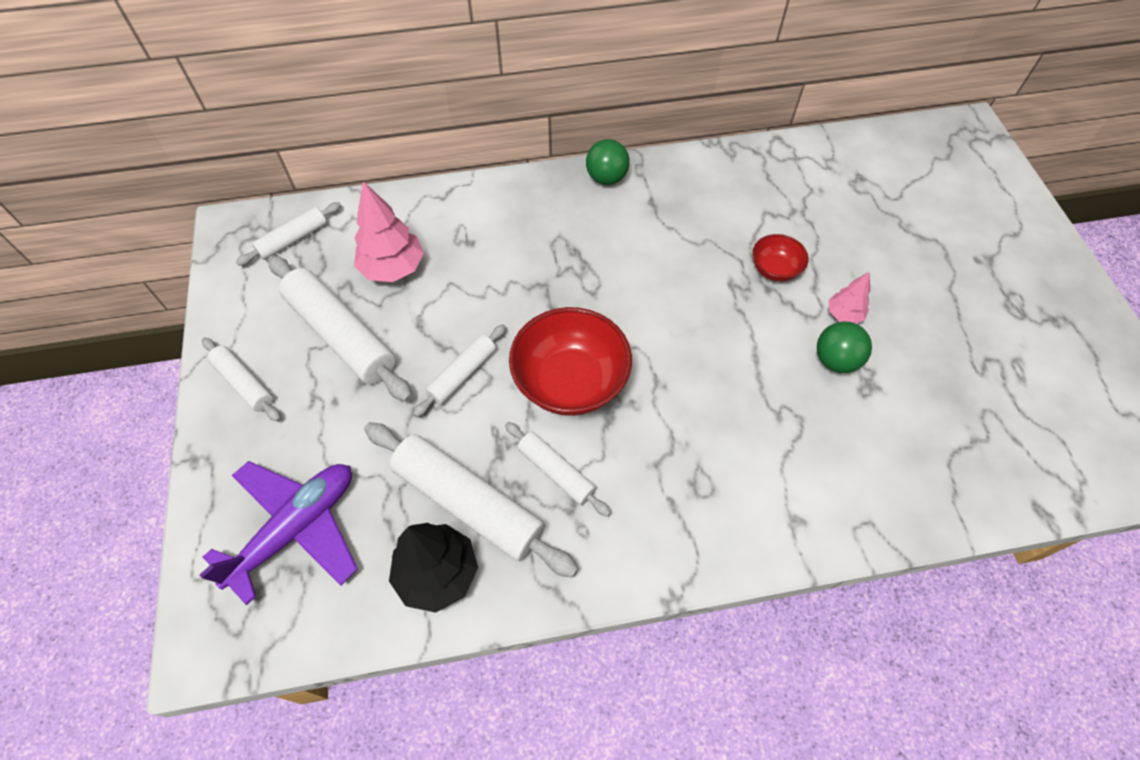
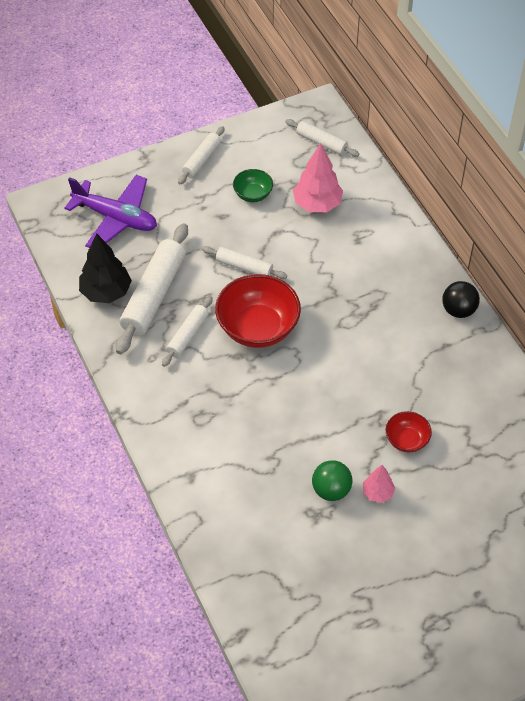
camera: 75 degrees right, 5 degrees down
(341, 335) = (253, 194): white rolling pin -> green bowl
(606, 178) = (458, 310): green ball -> black ball

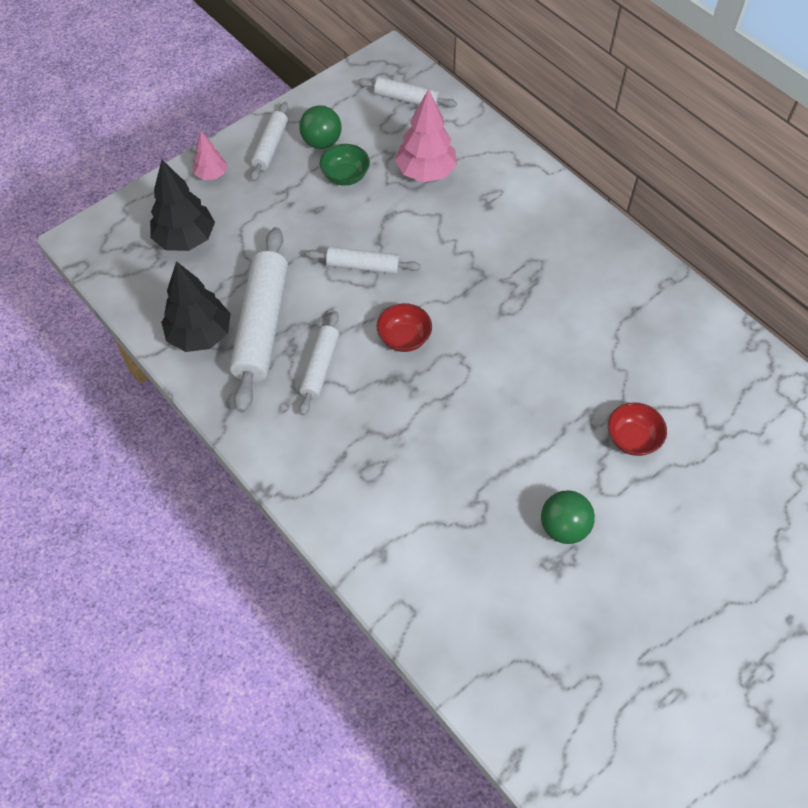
camera: 15 degrees left, 5 degrees up
(116, 218) = (185, 239): purple plane -> black tree
(243, 164) = (322, 142): none -> green ball
(258, 328) = (404, 338): red bowl -> red bowl, size x0.51
(377, 493) = (621, 516): pink tree -> pink tree (211, 175)
(458, 310) = (634, 263): black ball -> none

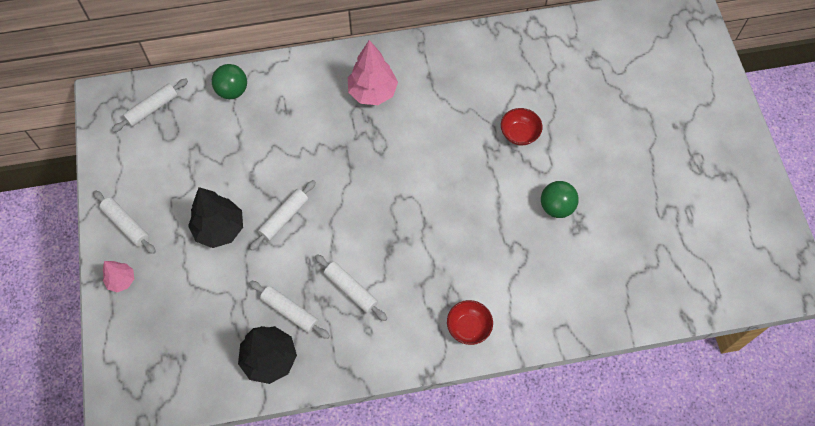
camera: 60 degrees left, 5 degrees up
(185, 239) = (172, 329): black tree -> black tree (219, 229)
(262, 325) = (290, 311): white rolling pin -> white rolling pin, size x0.55
(322, 142) = (149, 187): green ball -> green ball (232, 91)
(345, 176) = (194, 187): green bowl -> none
(404, 338) = (362, 223): red bowl -> red bowl (468, 327)
(425, 172) = (230, 133): pink tree -> pink tree (372, 92)

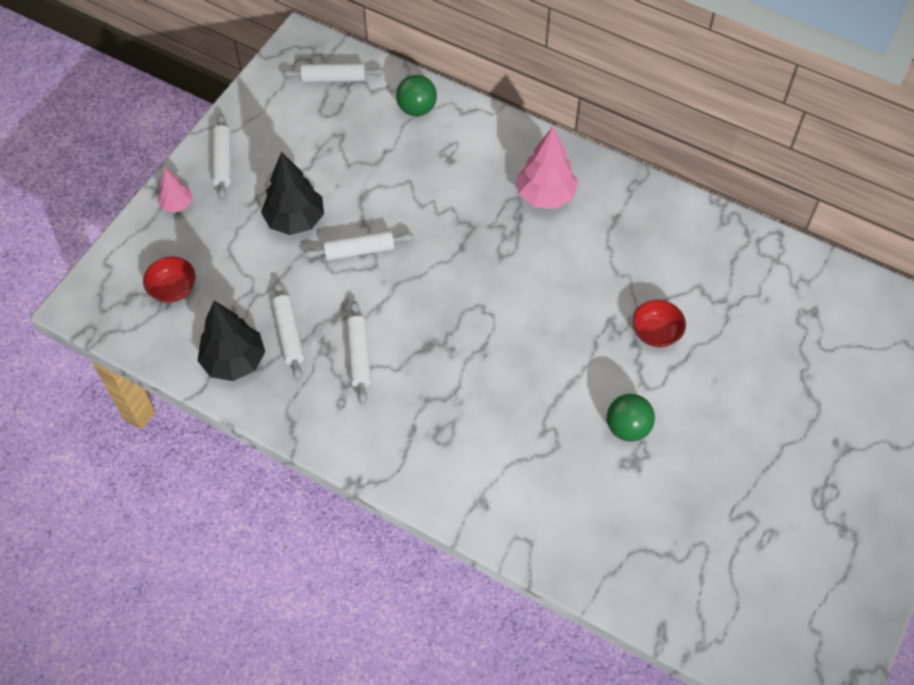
camera: 40 degrees right, 5 degrees down
(468, 327) = (434, 471): red bowl -> red bowl (173, 289)

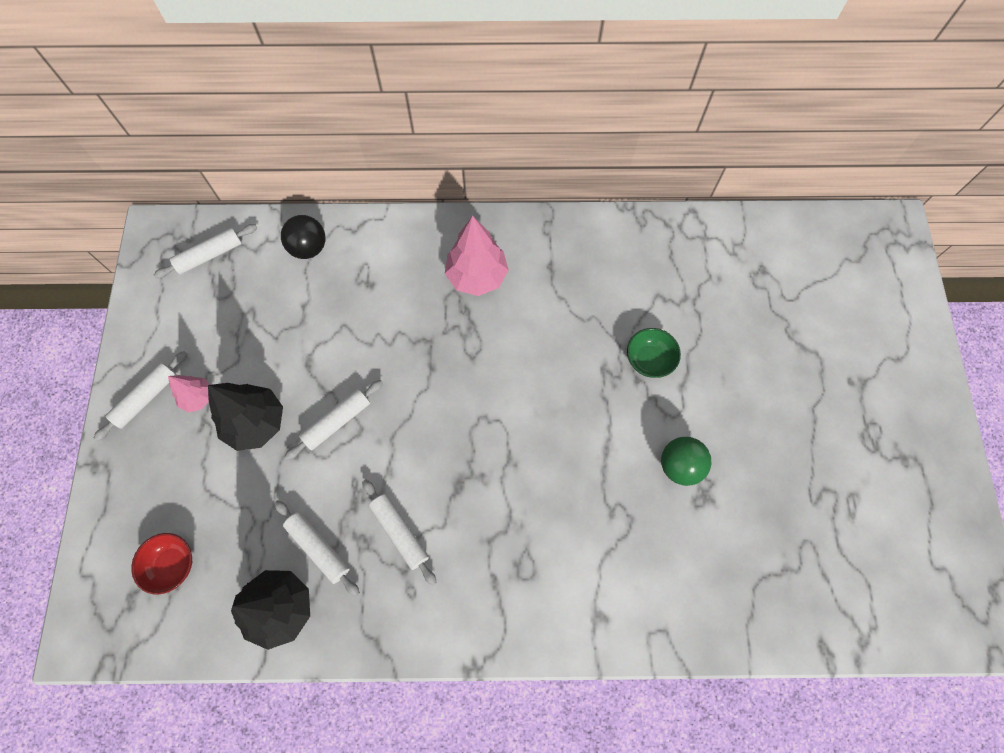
camera: 30 degrees left, 10 degrees up
(177, 205) = (124, 470): pink tree -> pink tree (198, 398)
(223, 161) = (146, 398): white rolling pin -> white rolling pin turned 75 degrees clockwise
(417, 109) = (309, 248): green ball -> black ball
(656, 333) = (649, 360): red bowl -> green bowl

